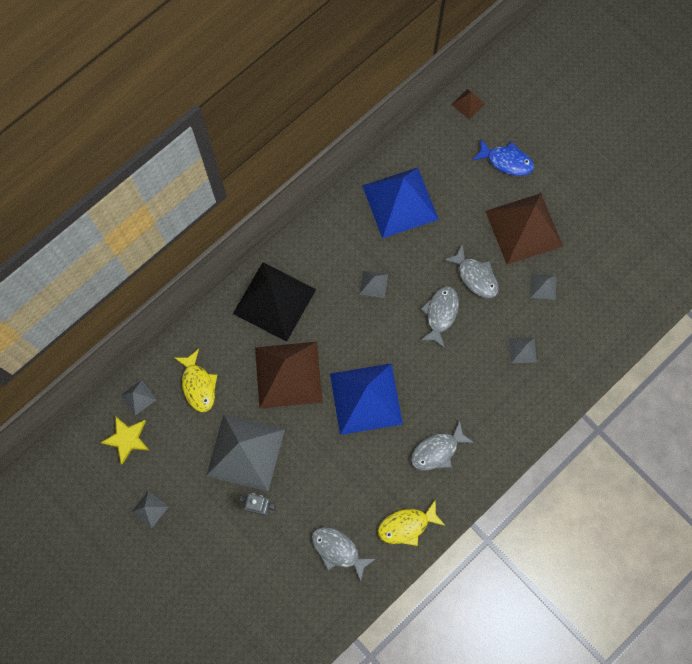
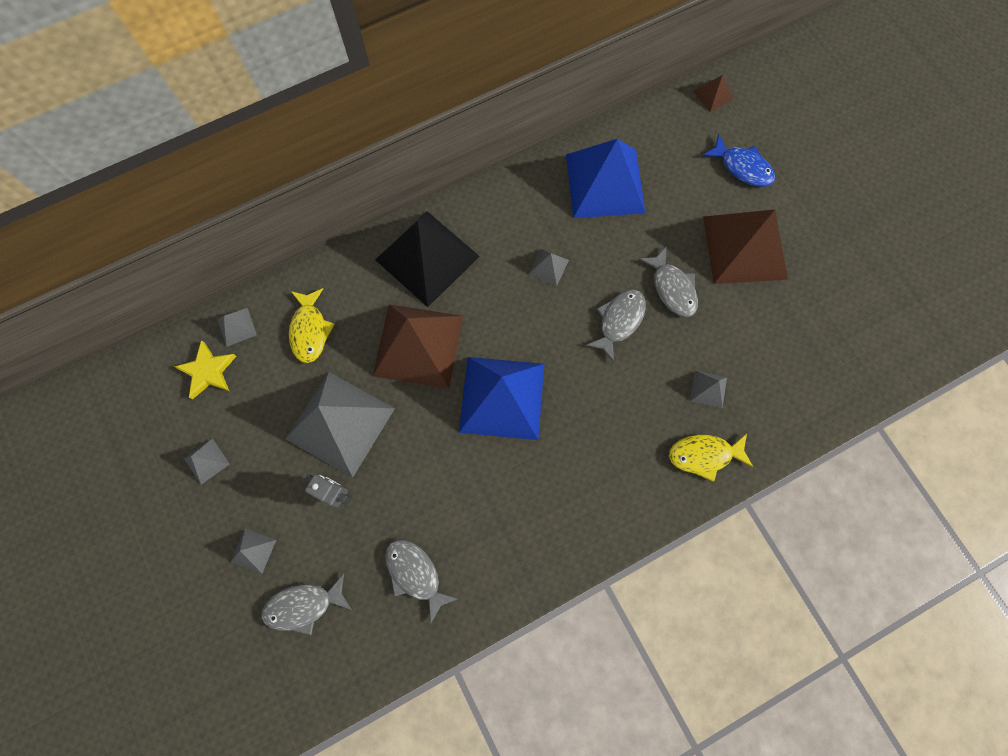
camera: 15 degrees right, 0 degrees up
(406, 525) = (509, 566): yellow fish -> yellow fish (704, 455)
(437, 450) = (572, 483): grey fish -> grey fish (303, 605)
(543, 286) = (752, 320): grey pyramid -> grey pyramid (253, 550)

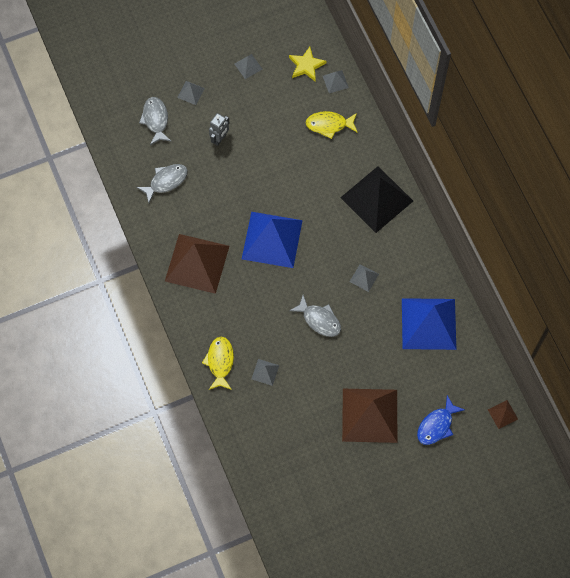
camera: 95 degrees right, 5 degrees down
(340, 423) = (264, 141): grey pyramid -> none
(418, 345) = (313, 190): brown pyramid -> brown pyramid (197, 263)
(672, 288) = (341, 359): grey fish -> none

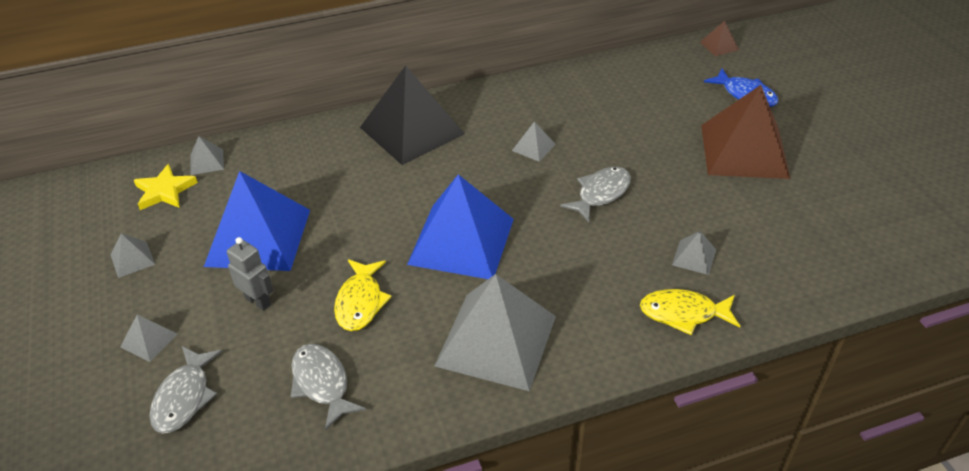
camera: 85 degrees left, 25 degrees down
(155, 120) = (184, 397): grey fish -> grey fish turned 75 degrees counterclockwise
(197, 263) = (496, 340): brown pyramid -> grey pyramid
(329, 125) = (277, 171): yellow fish -> yellow fish (360, 302)
(428, 324) = (602, 94): blue pyramid -> blue pyramid (258, 237)

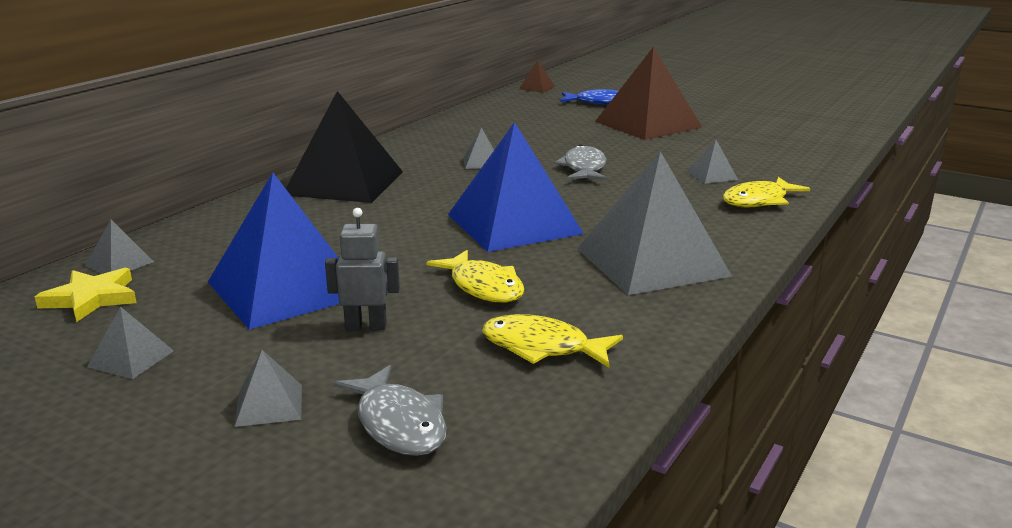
camera: 40 degrees left, 20 degrees down
(322, 383) = (542, 347): grey fish -> yellow fish

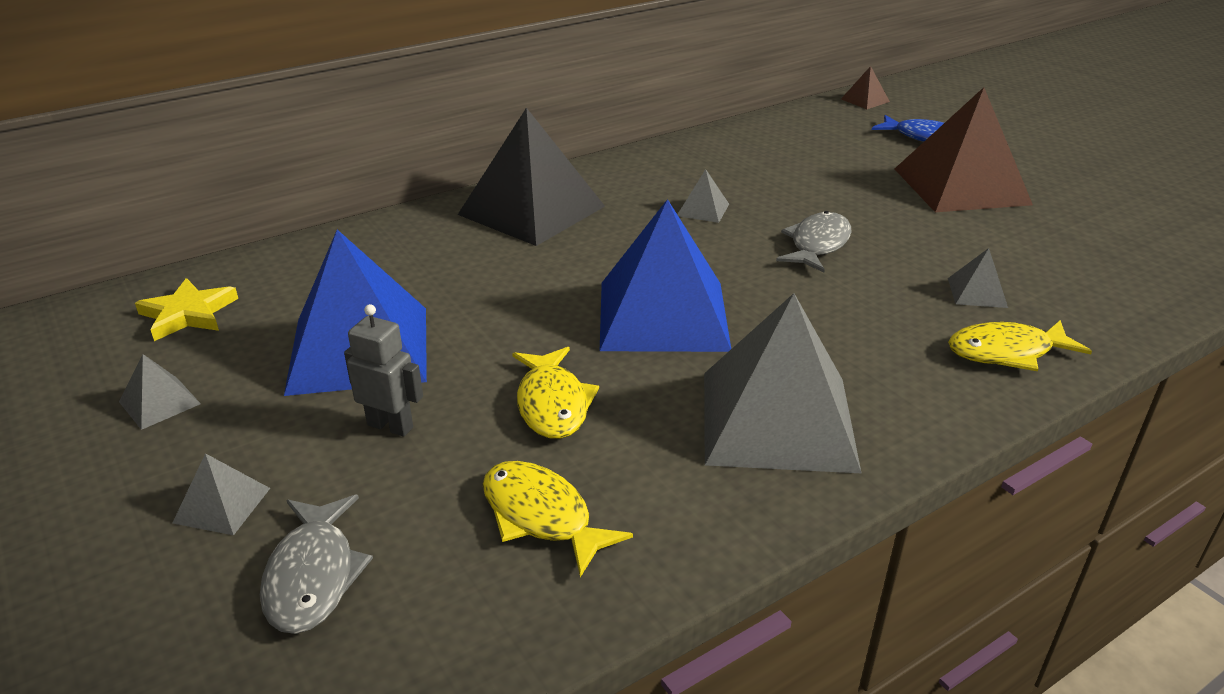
camera: 25 degrees right, 10 degrees up
(119, 263) = (244, 274): grey pyramid -> none

